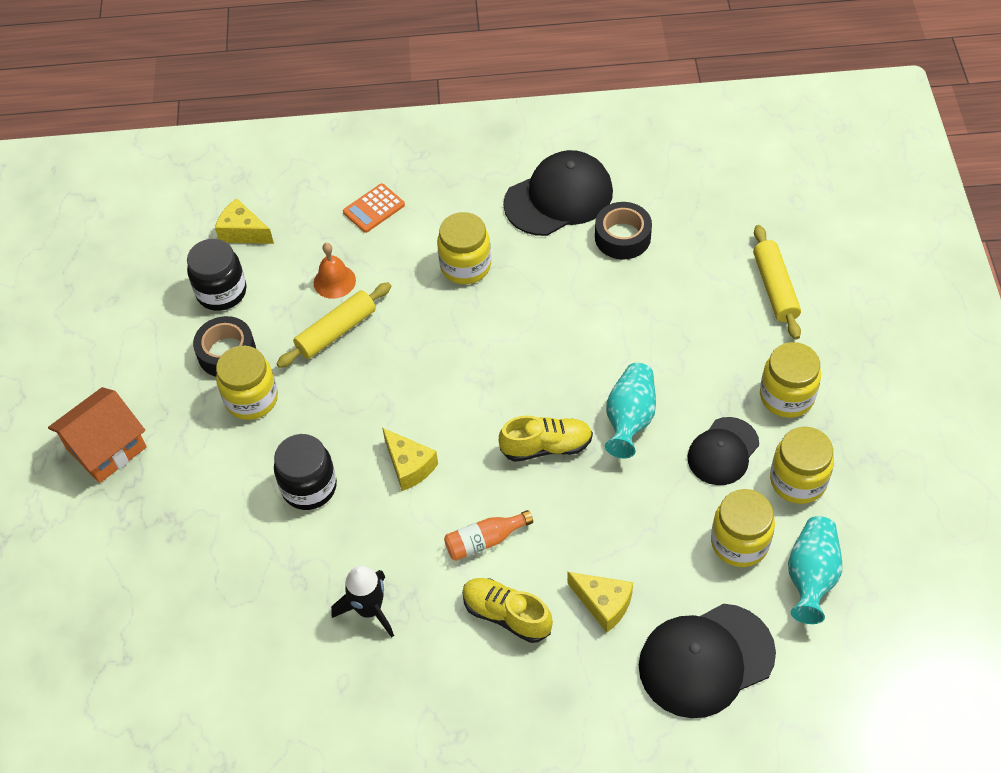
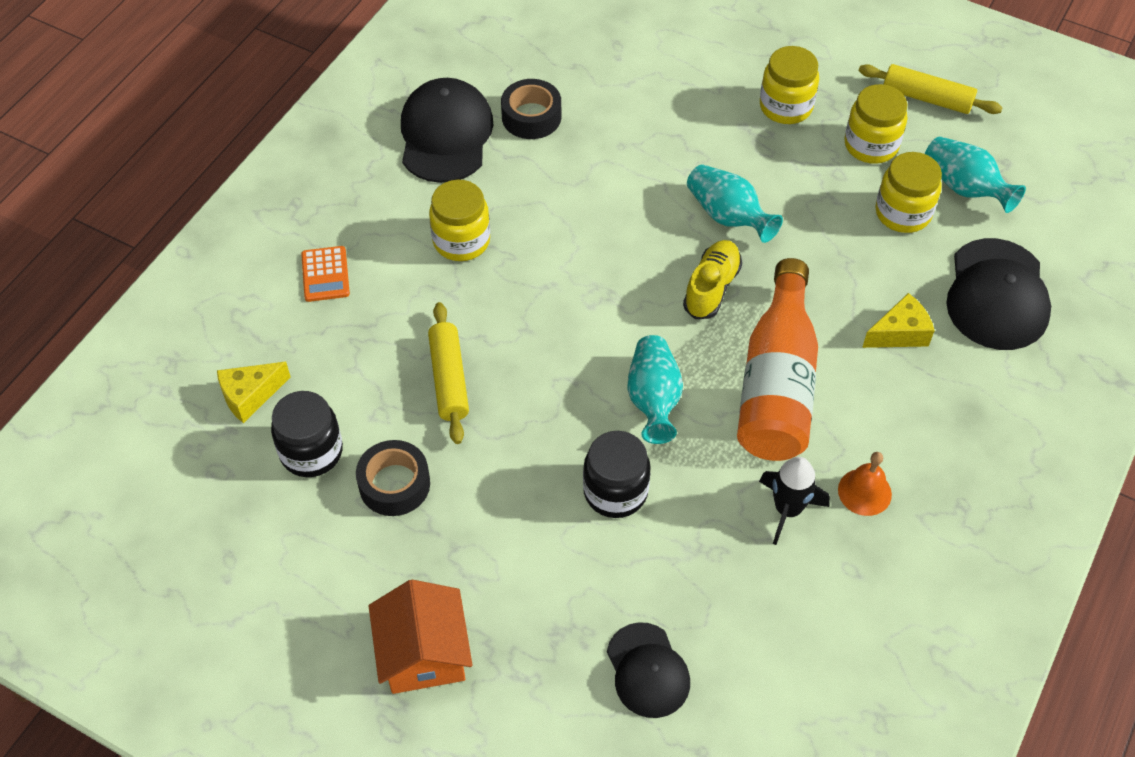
camera: 60 degrees left, 0 degrees up
(251, 399) = (471, 490): yellow jar -> none
(334, 281) = (386, 350): orange bell -> orange bell (864, 492)
(409, 466) = (653, 399): yellow cheese -> turquoise vase
(484, 541) = (777, 384): orange bottle -> orange bottle, size x2.30
(506, 615) = (864, 407): yellow shoe -> none
(723, 451) = (808, 175): black cap -> black cap (647, 670)
(775, 288) = (673, 53): yellow rolling pin -> yellow rolling pin (927, 98)

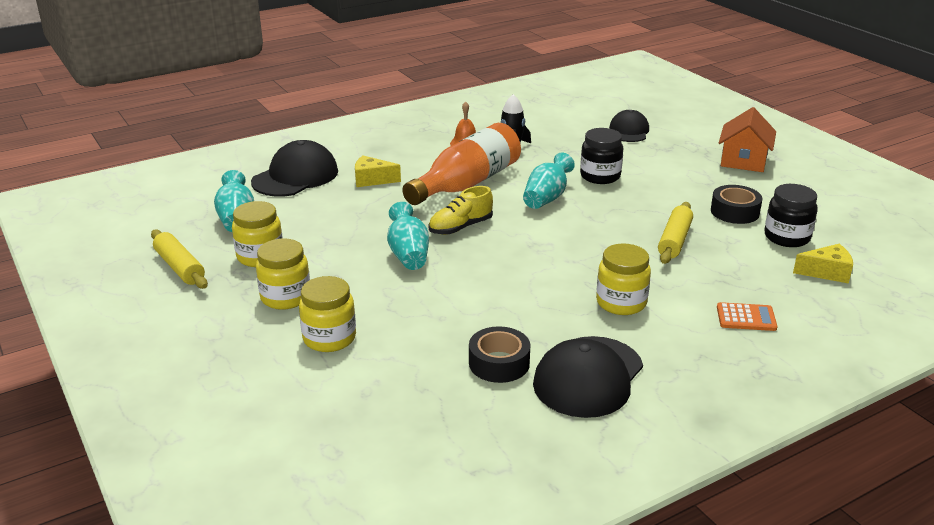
camera: 150 degrees left, 25 degrees down
(325, 274) = (746, 318): orange calculator -> orange calculator turned 75 degrees clockwise
(903, 213) = (293, 221): yellow jar -> yellow jar (329, 338)

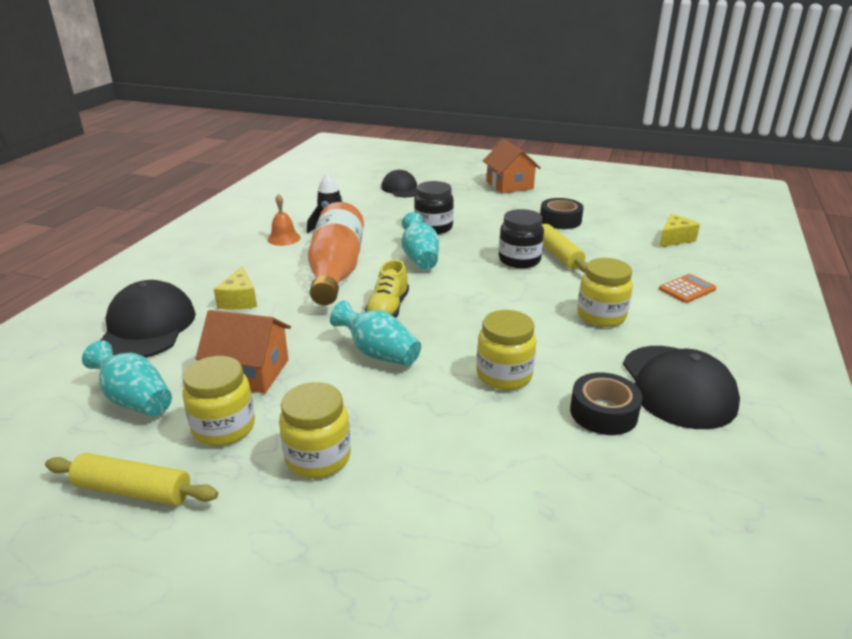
camera: 40 degrees left, 0 degrees up
(315, 231) = (250, 372): none -> orange house
(329, 338) = (428, 476): yellow jar -> yellow jar (504, 375)
(372, 180) = (239, 300): yellow cheese -> yellow cheese turned 60 degrees counterclockwise
(787, 237) = (616, 225): black jar -> black jar (519, 260)

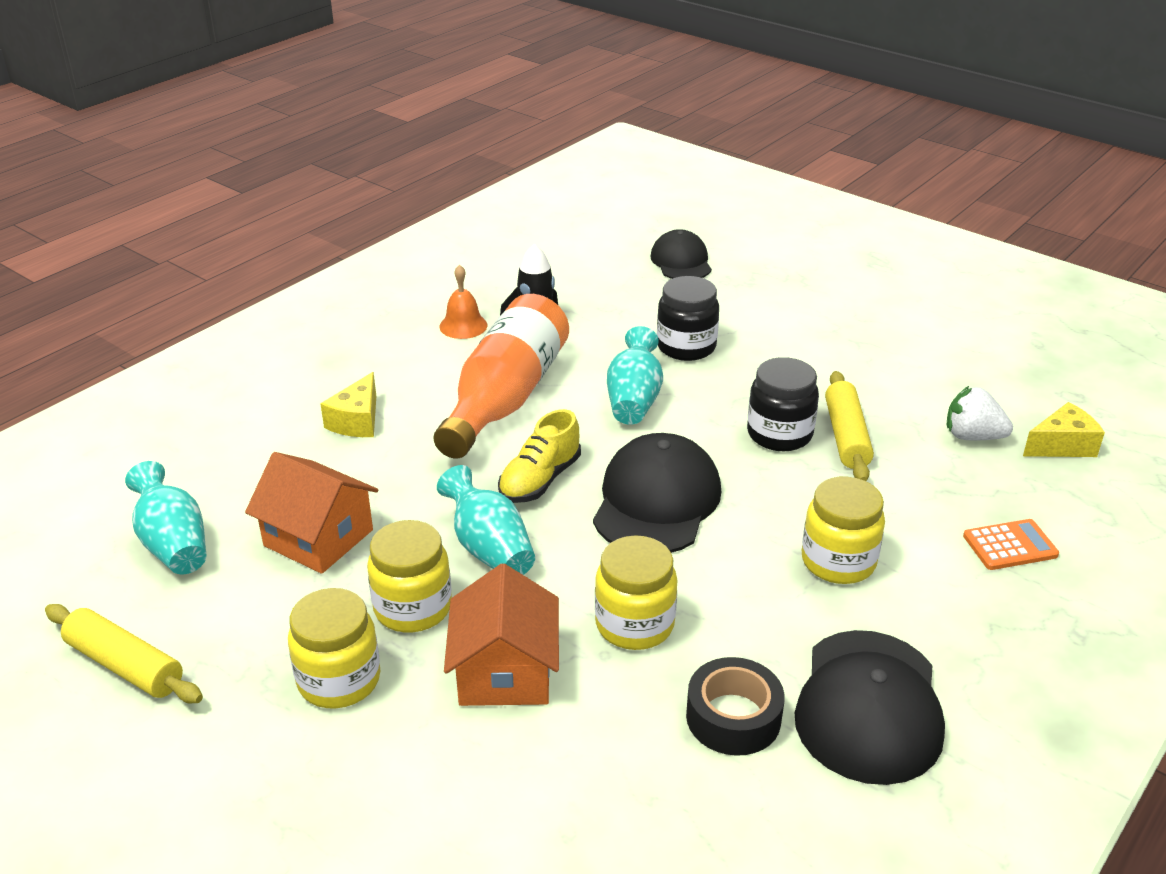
camera: 20 degrees right, 5 degrees up
(147, 327) = (230, 439): black cap -> black cap (656, 501)
(224, 428) = (253, 610): yellow jar -> yellow jar (413, 608)
(509, 185) = (857, 283): orange house -> orange house (505, 672)
(560, 220) = (894, 371): black tape -> none
(625, 243) = (972, 436): none -> white strawberry

